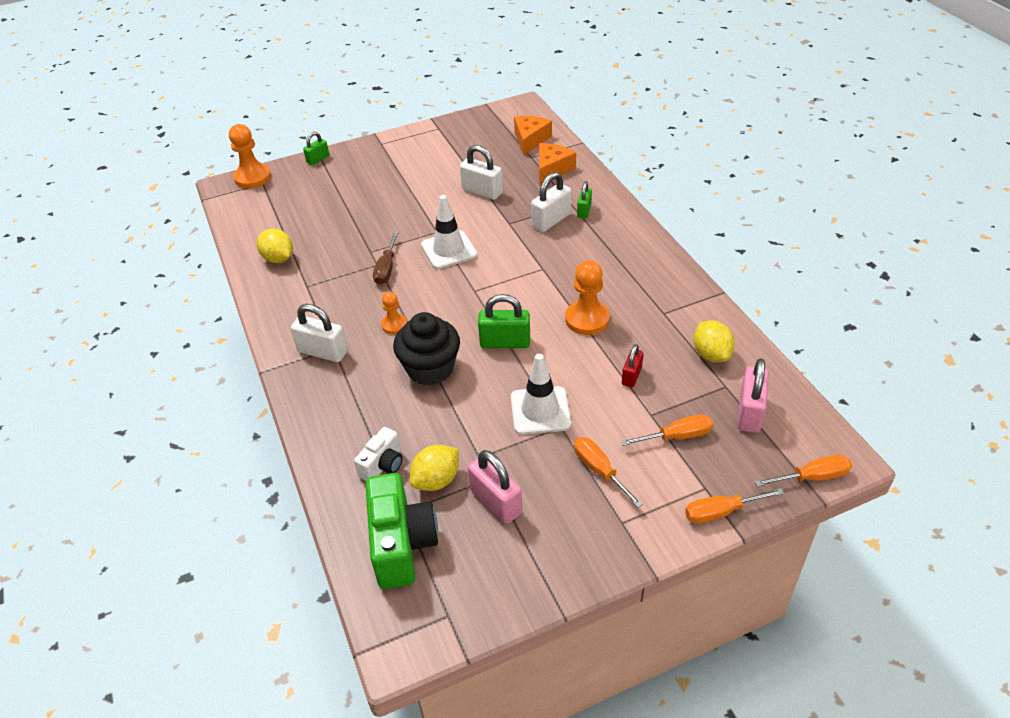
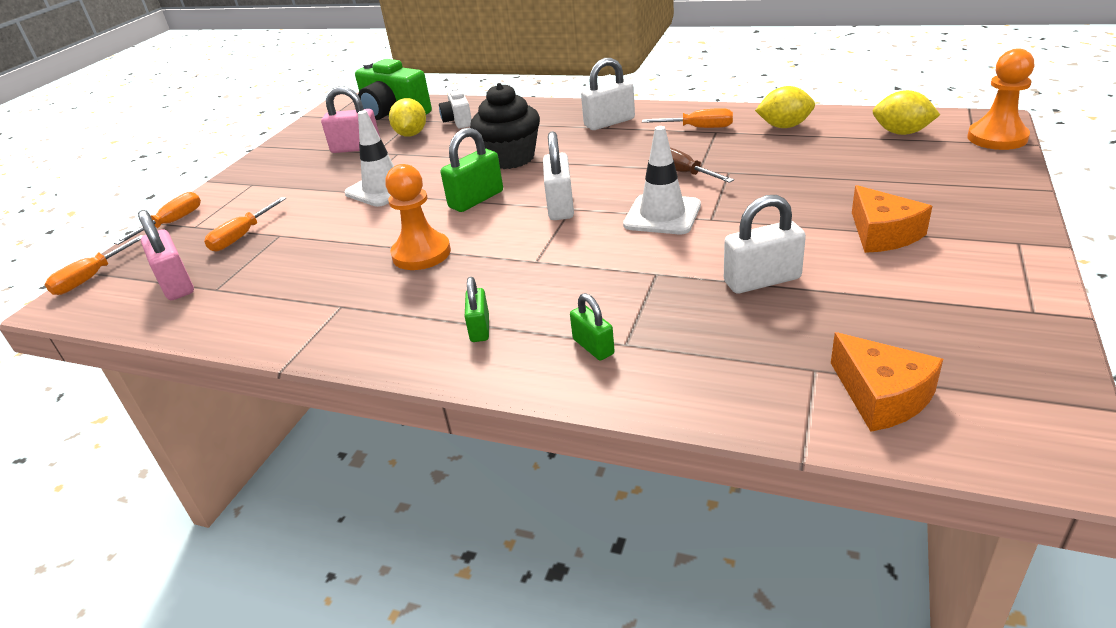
camera: 135 degrees right, 10 degrees down
(318, 159) = (1009, 185): green padlock -> green padlock (480, 328)
(394, 325) = (591, 157): orange pawn -> none
(551, 220) = (613, 308): white padlock -> white padlock (560, 206)
(552, 169) = (745, 372): orange cheese -> orange cheese (882, 234)
(600, 471) = (294, 191): orange screwdriver -> orange screwdriver (698, 128)
(631, 376) = (323, 245): red padlock -> none
(711, 354) = (250, 303): yellow lemon -> yellow lemon (901, 133)

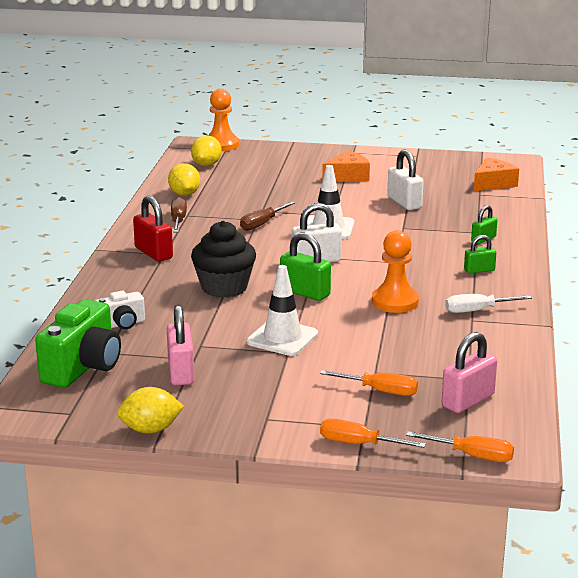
camera: 105 degrees left, 10 degrees down
(361, 313) = (477, 310): none -> white screwdriver
(411, 134) = (151, 345): yellow lemon -> yellow lemon (150, 429)
(609, 122) = (153, 253): white padlock -> red padlock
(698, 128) = (178, 220): orange screwdriver -> brown screwdriver

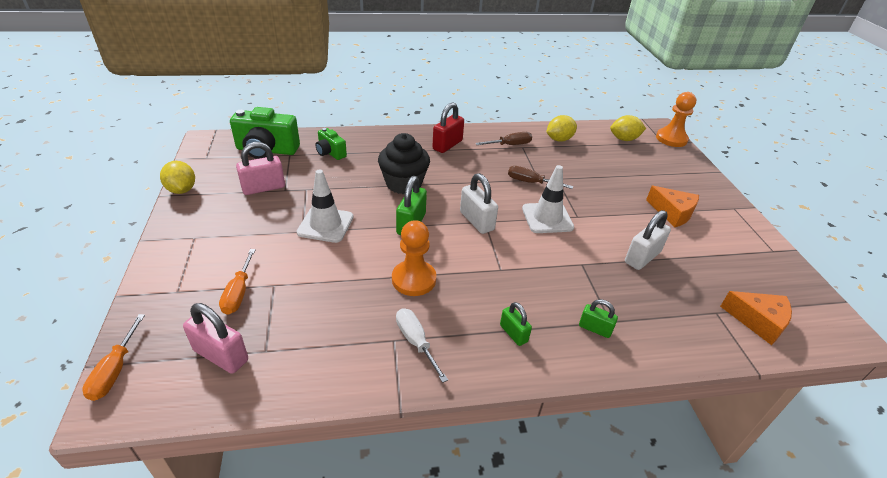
camera: 70 degrees right, 15 degrees up
(121, 324) = (330, 153): white camera -> green camera
(359, 444) = (148, 292): orange screwdriver -> none

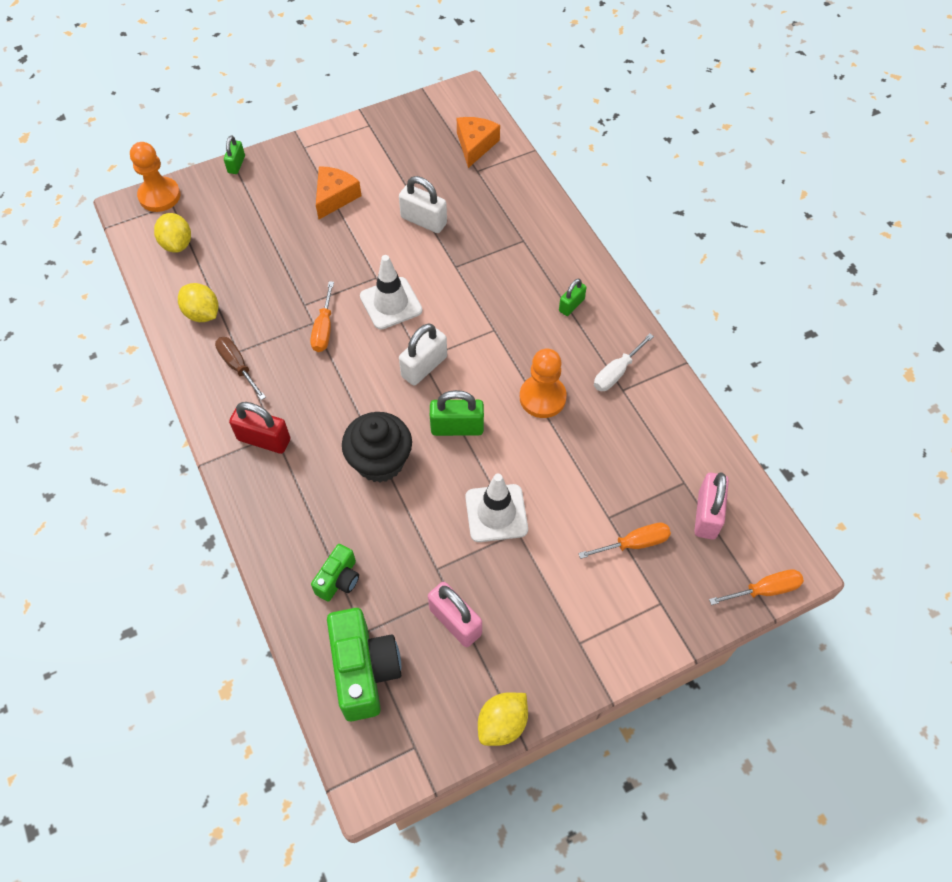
camera: 105 degrees left, 20 degrees up
(531, 182) = (324, 328): brown screwdriver -> orange screwdriver
(595, 329) = (537, 250): green padlock -> green padlock (236, 164)

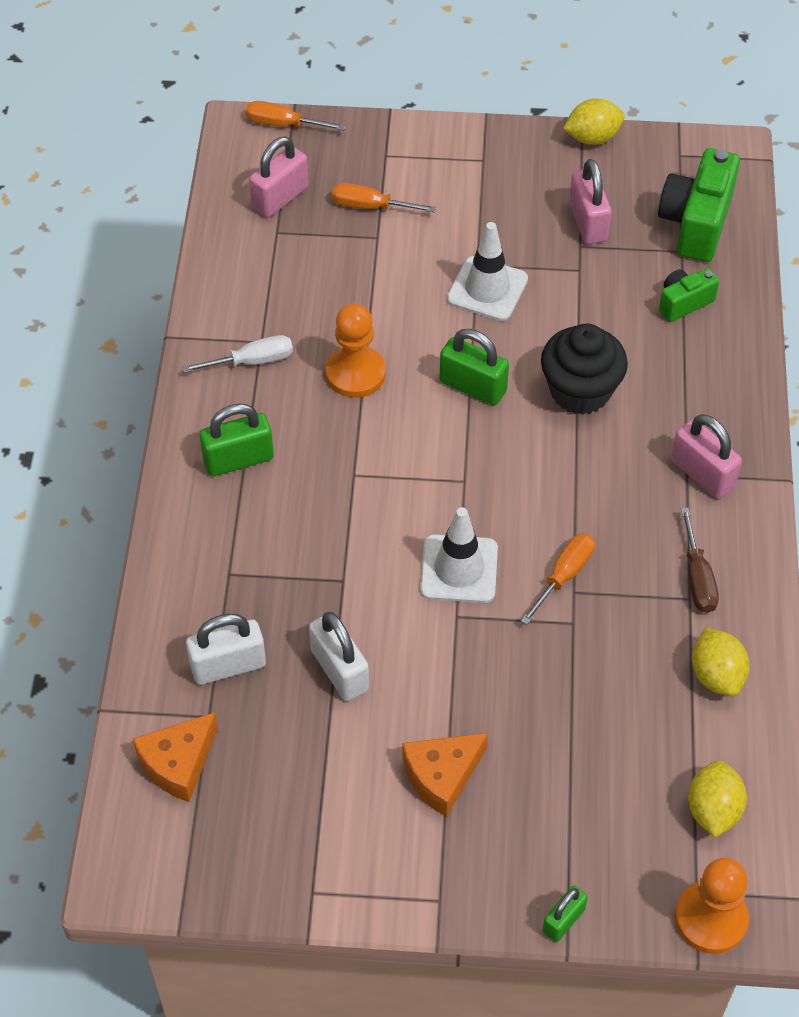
camera: 150 degrees left, 5 degrees down
(264, 439) = (702, 474): red padlock -> pink padlock
(424, 366) = (467, 470): white padlock -> white padlock (228, 666)
(571, 305) = (238, 459): green padlock -> green padlock, size x1.63

